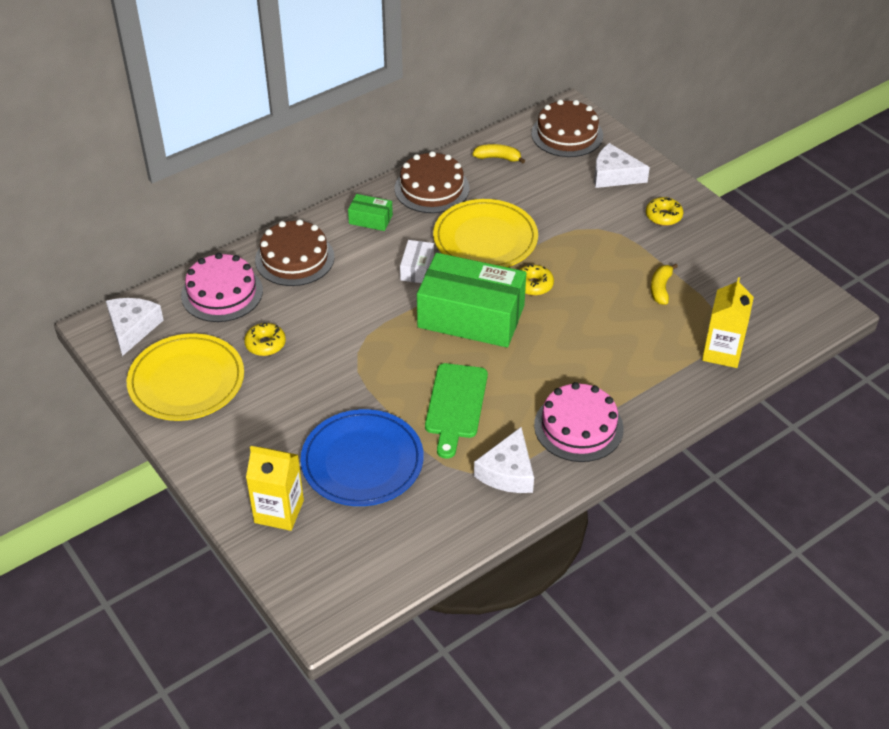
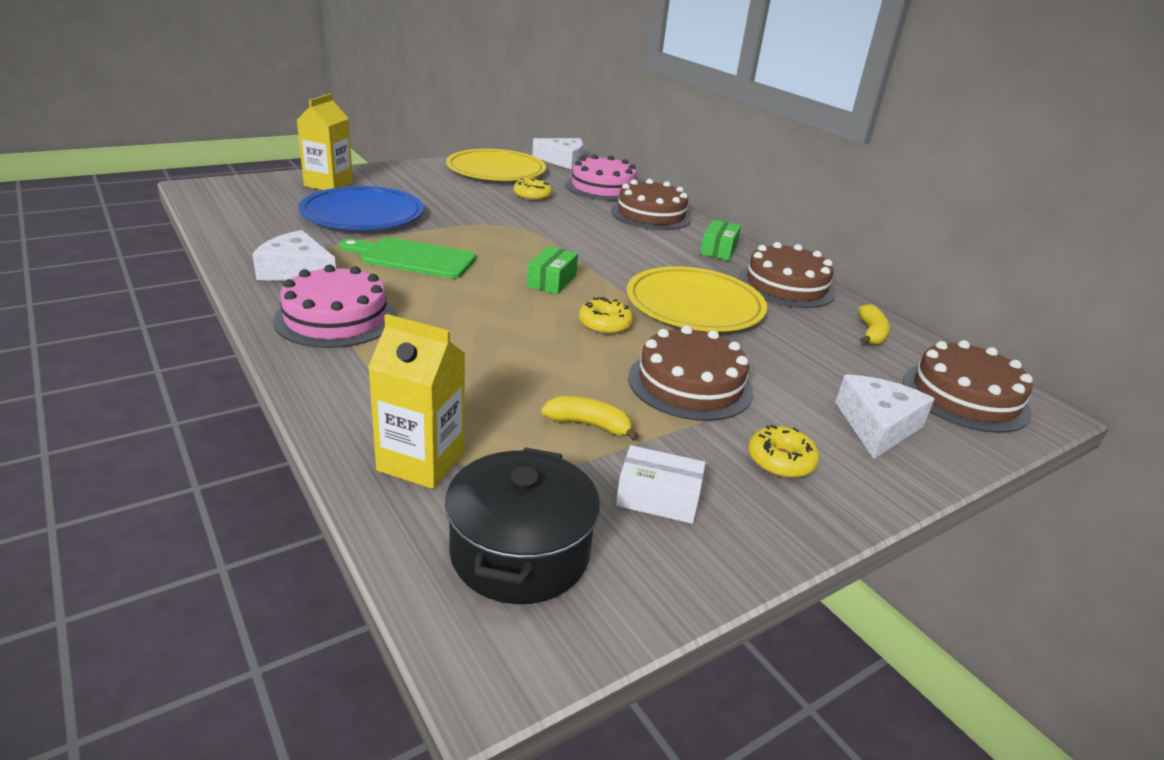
camera: 90 degrees right, 15 degrees down
(417, 269) = (636, 263): white box -> white box (658, 498)
(471, 316) = (551, 281): green box -> green box, size x0.43
(598, 246) = (690, 384): none -> brown cake
(772, 308) = (520, 552): none -> black pot

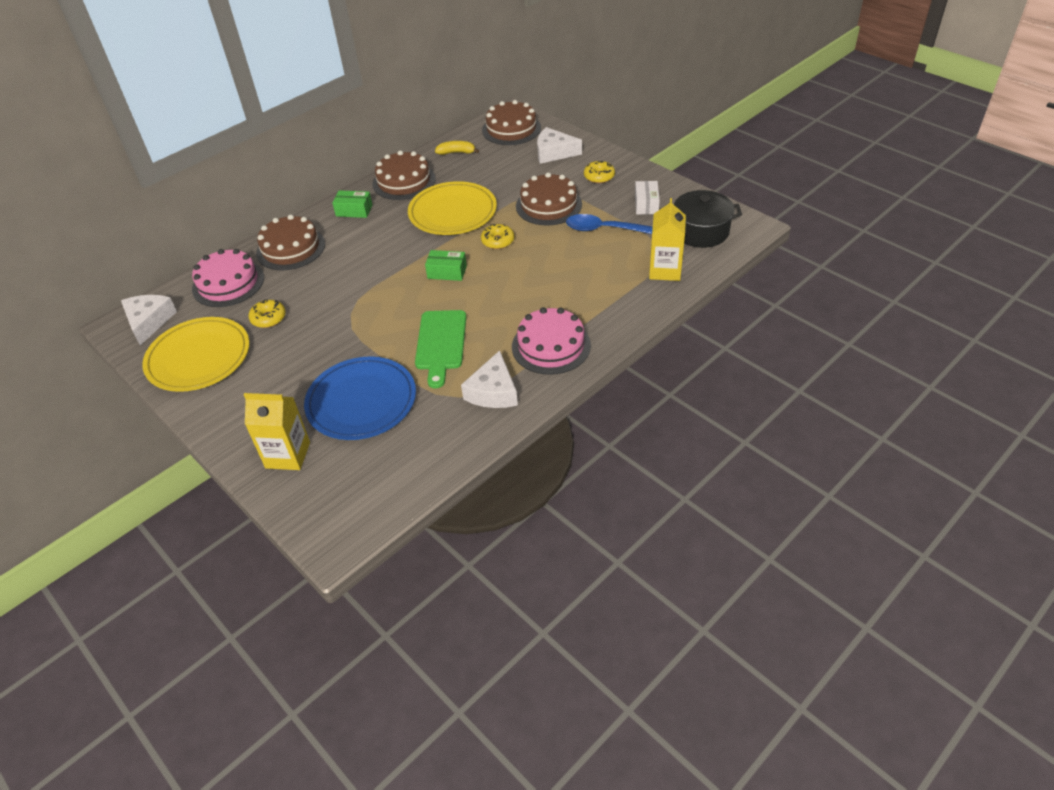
camera: 95 degrees left, 15 degrees up
(589, 425) = (605, 229): yellow banana -> blue spoon

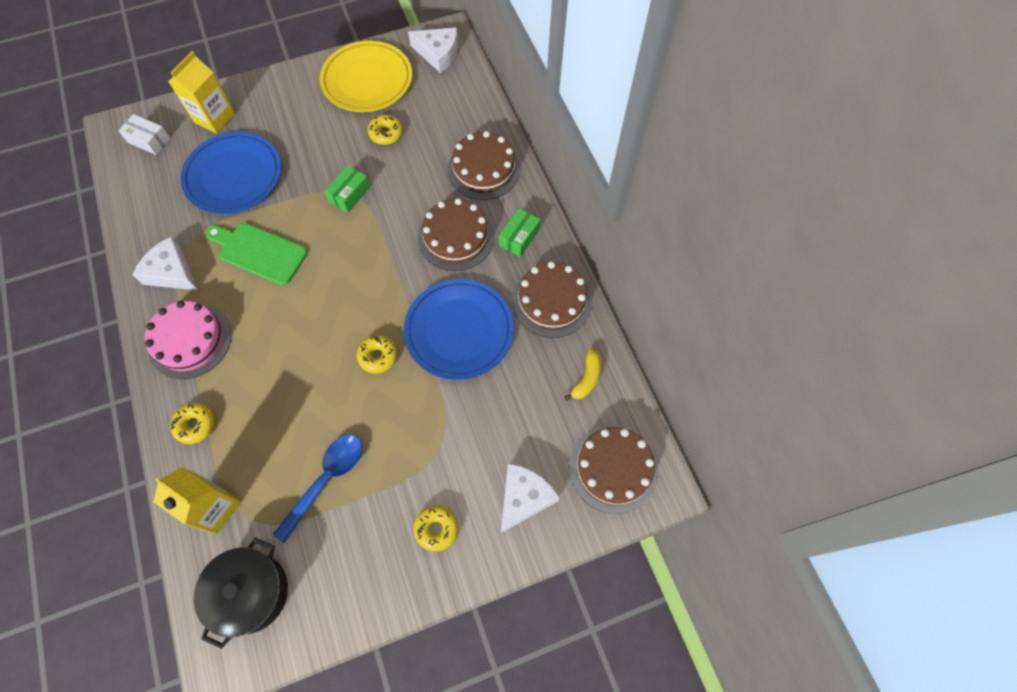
camera: 110 degrees right, 20 degrees up
(228, 283) = (458, 113): pink cake -> none
(447, 272) = (357, 290): green box -> green box (349, 194)
(452, 212) = (459, 331): yellow plate -> blue plate
(548, 205) = (411, 438): brown cake -> brown cake (456, 237)
(616, 308) = (195, 425): none -> yellow donut
(646, 204) = (343, 556): white box -> white box (149, 140)

